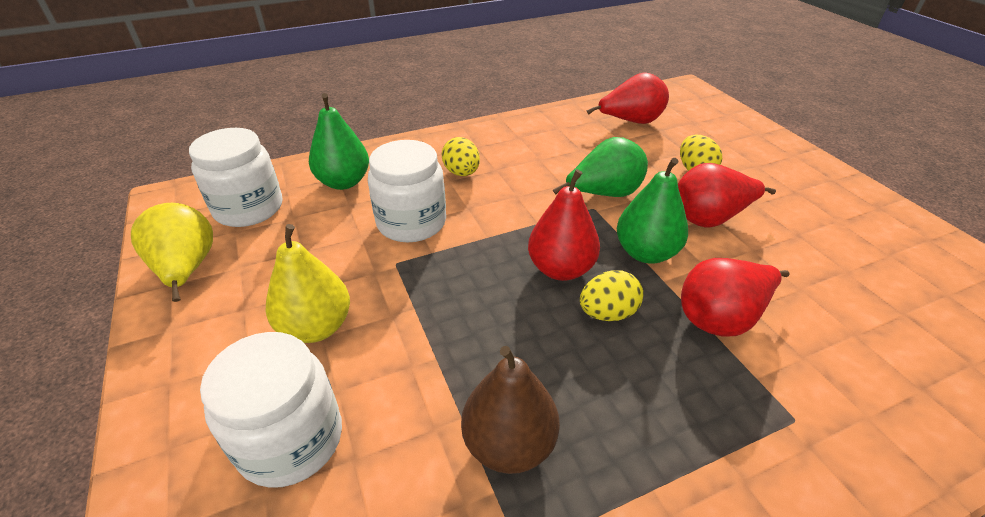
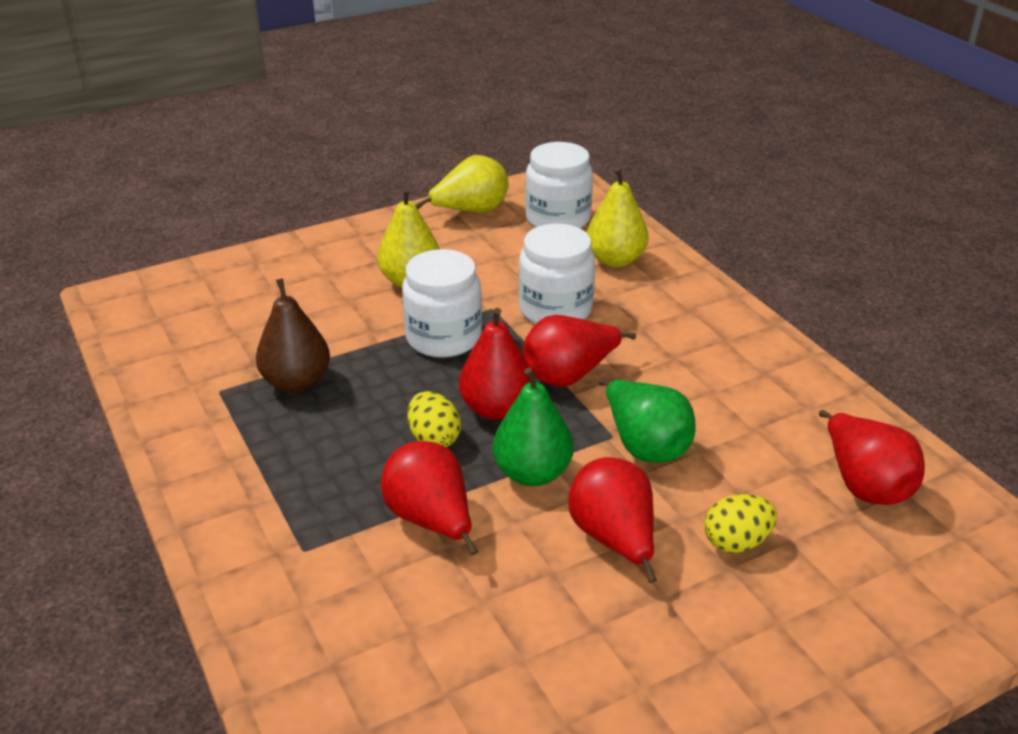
camera: 85 degrees right, 5 degrees down
(291, 439) = (310, 290): white jar -> white jar (443, 338)
(344, 182) = (615, 260): green pear -> yellow pear
(461, 173) = (658, 333): yellow egg -> none
(514, 223) = (569, 375): none -> red pear

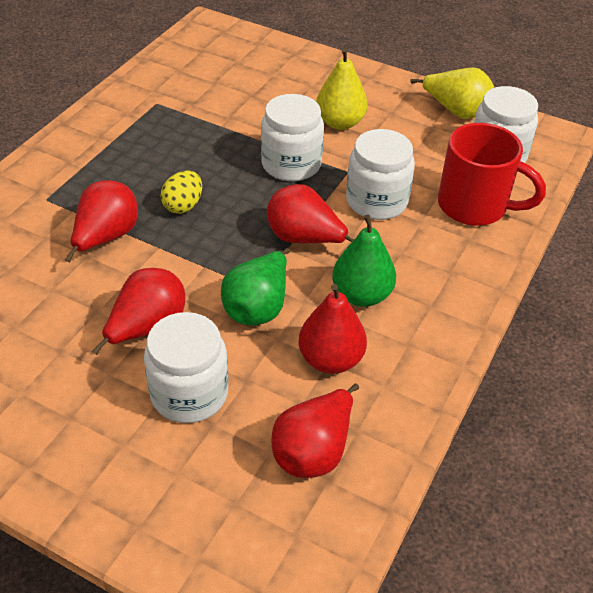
camera: 55 degrees right, 10 degrees up
(296, 382) = (189, 127): brown pear -> none
(496, 409) = (236, 220): red pear -> red pear (330, 359)
(532, 473) = (184, 263): green pear -> green pear (361, 295)
(615, 260) = (475, 206): yellow pear -> red mug
(736, 542) = (189, 393): yellow egg -> white jar

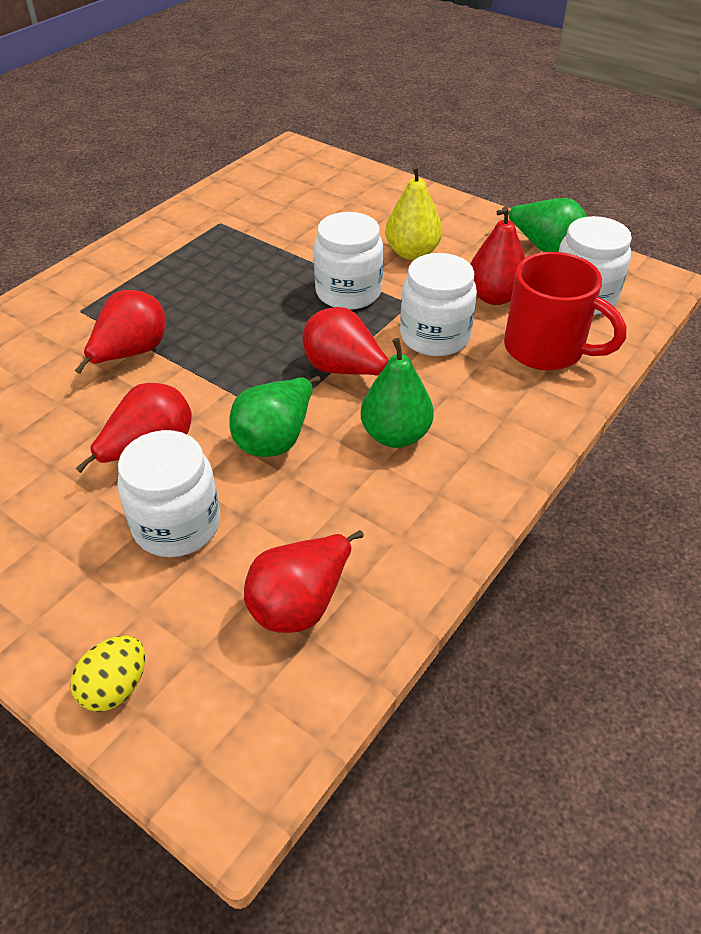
camera: 10 degrees right, 0 degrees up
(183, 206) = (221, 327): yellow egg -> yellow egg (115, 687)
(330, 359) = (344, 503): red pear -> red pear (494, 297)
(456, 111) = (545, 248): yellow pear -> green pear

